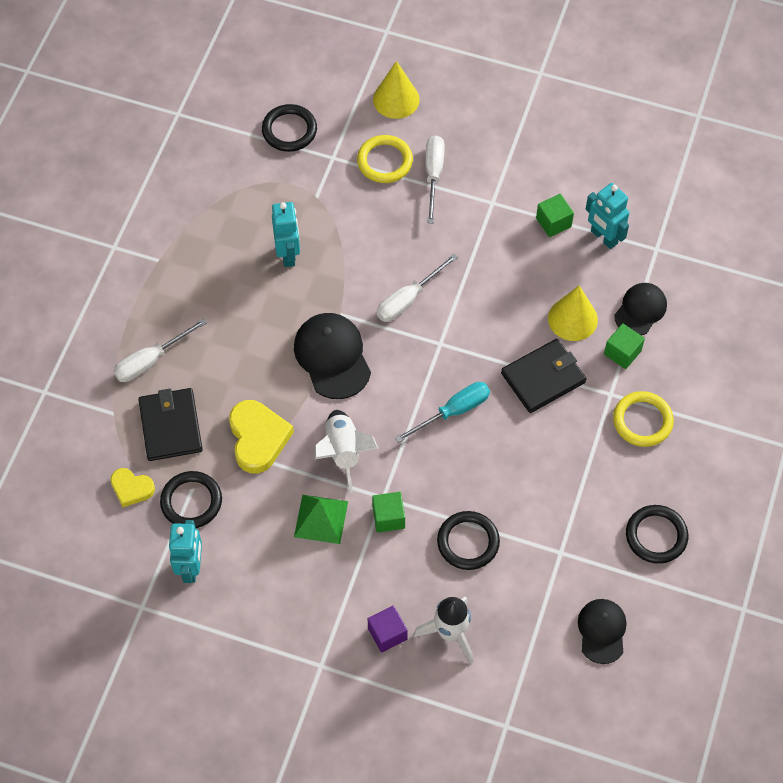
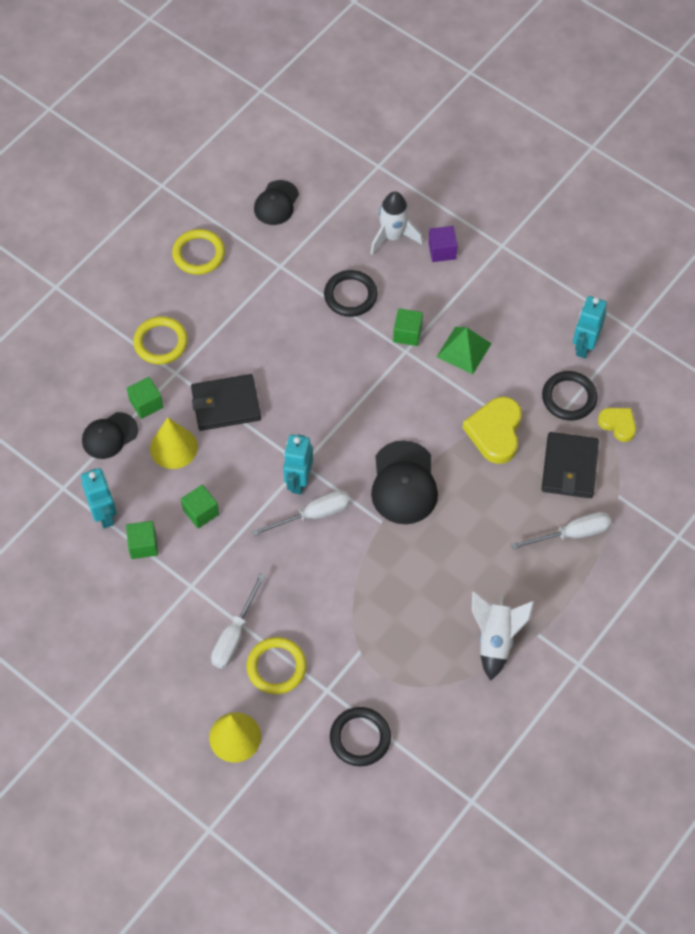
camera: 160 degrees left, 0 degrees up
(288, 254) = (409, 597): turquoise robot -> turquoise robot (298, 481)
(343, 452) = (425, 397): white rocket -> white rocket (495, 639)
(453, 411) = (317, 401): turquoise screwdriver -> none
(515, 268) = (201, 512): none -> green cube
(656, 536) = (199, 254): black ring -> yellow ring

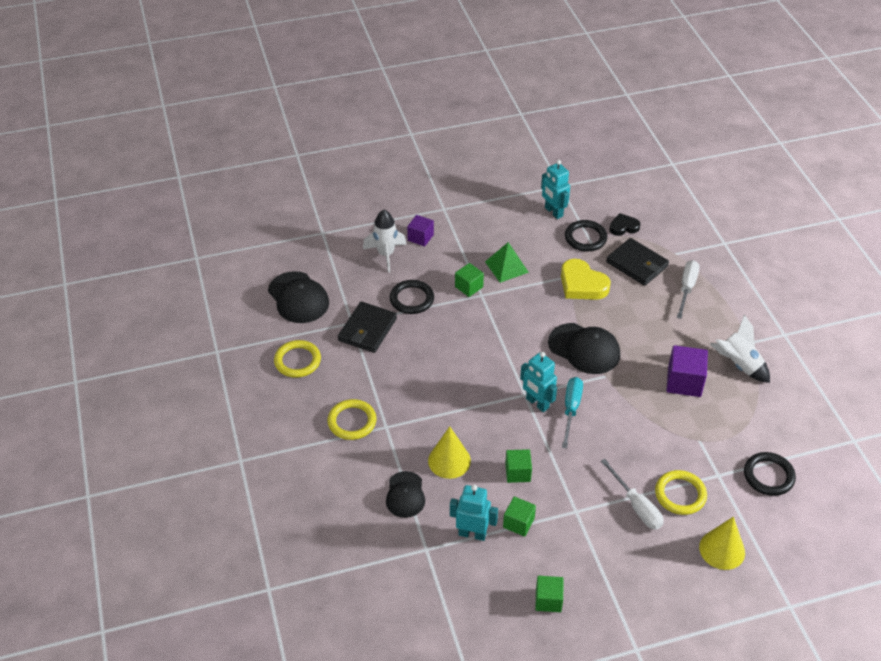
camera: 55 degrees left, 15 degrees down
(146, 404) = (397, 458): green cube -> green cube (548, 600)
(226, 404) = (439, 411): black wallet -> black wallet (367, 329)
(276, 203) = (298, 298): black cap -> black cap, size x1.54
(313, 515) = (571, 409): white screwdriver -> turquoise screwdriver
(430, 598) = (684, 382): none -> purple cube
(618, 424) = (623, 227): yellow heart -> black heart

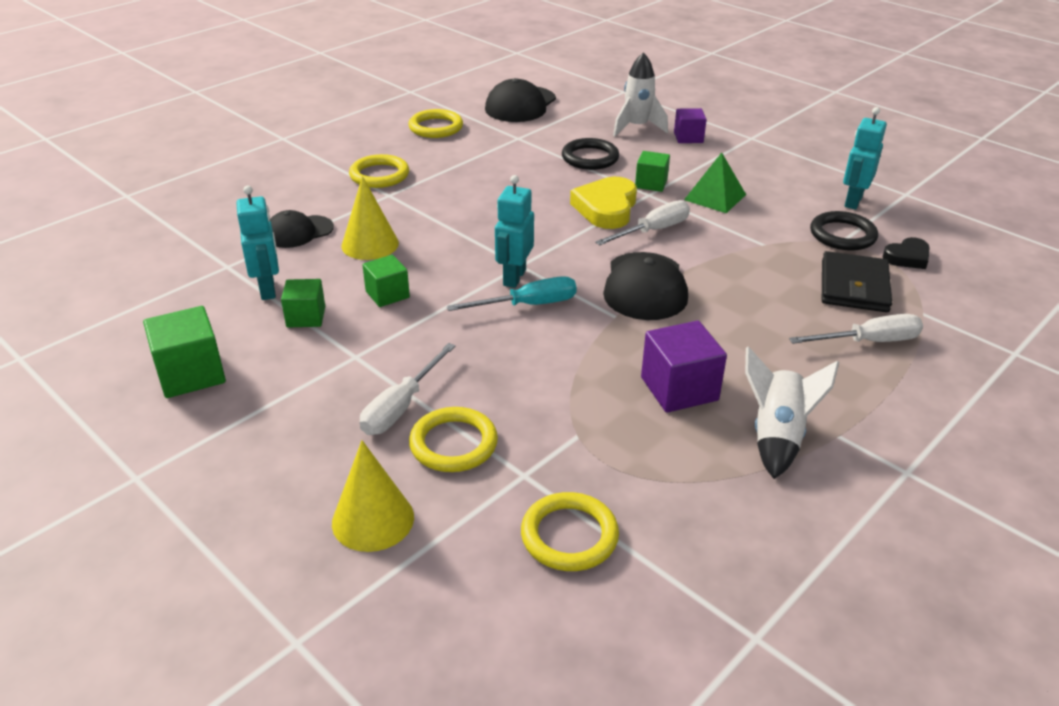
camera: 60 degrees right, 10 degrees down
(367, 329) = (517, 148): black wallet -> none
(526, 315) = (653, 231): none -> white screwdriver
(548, 600) = (191, 374): green cube -> green cube, size x1.55
(582, 284) = (757, 255): yellow heart -> yellow heart (606, 208)
(623, 227) = (907, 257): black heart -> black heart turned 105 degrees clockwise
(768, 476) = (569, 535): black ring -> yellow ring

